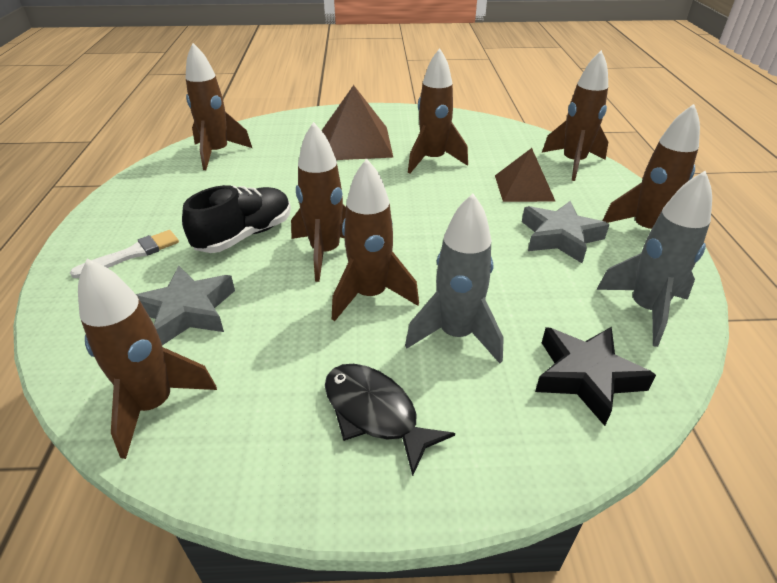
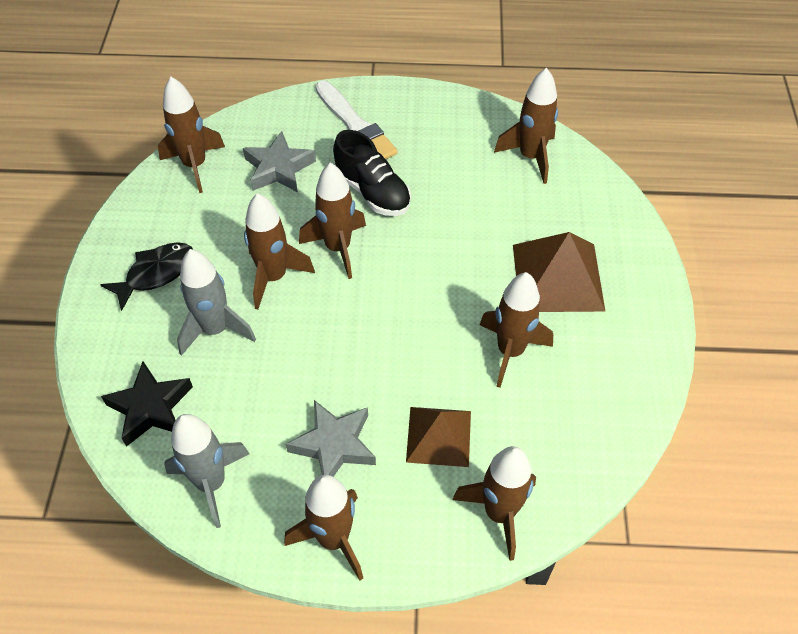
camera: 95 degrees right, 15 degrees up
(132, 254) = (356, 126): white brush -> white brush, size x1.56

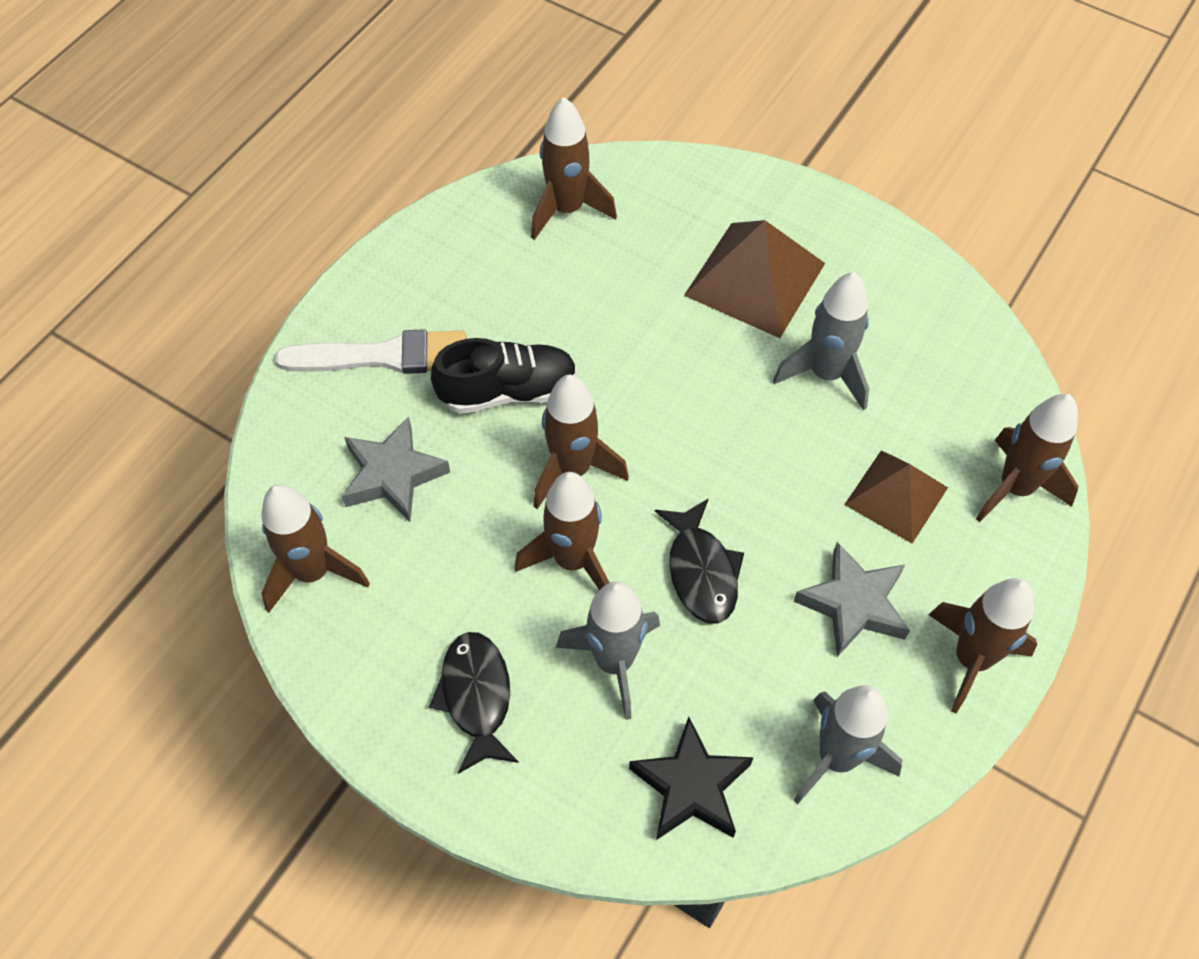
camera: 60 degrees left, 5 degrees up
(306, 347) = (701, 571): none -> black fish
(510, 351) = (826, 374): brown rocket -> grey rocket

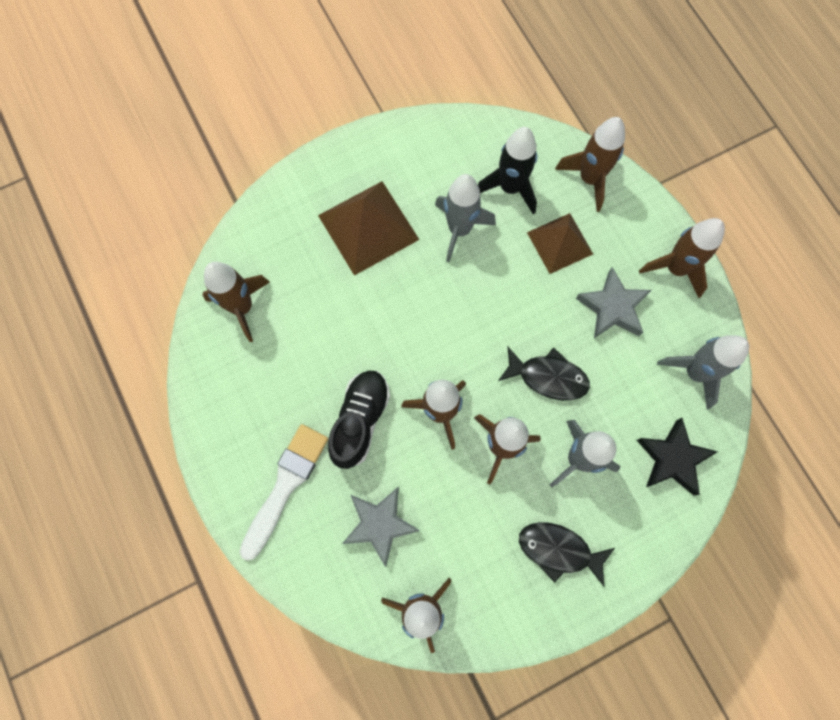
camera: 60 degrees left, 15 degrees up
(927, 402) = (510, 188): none -> black rocket

